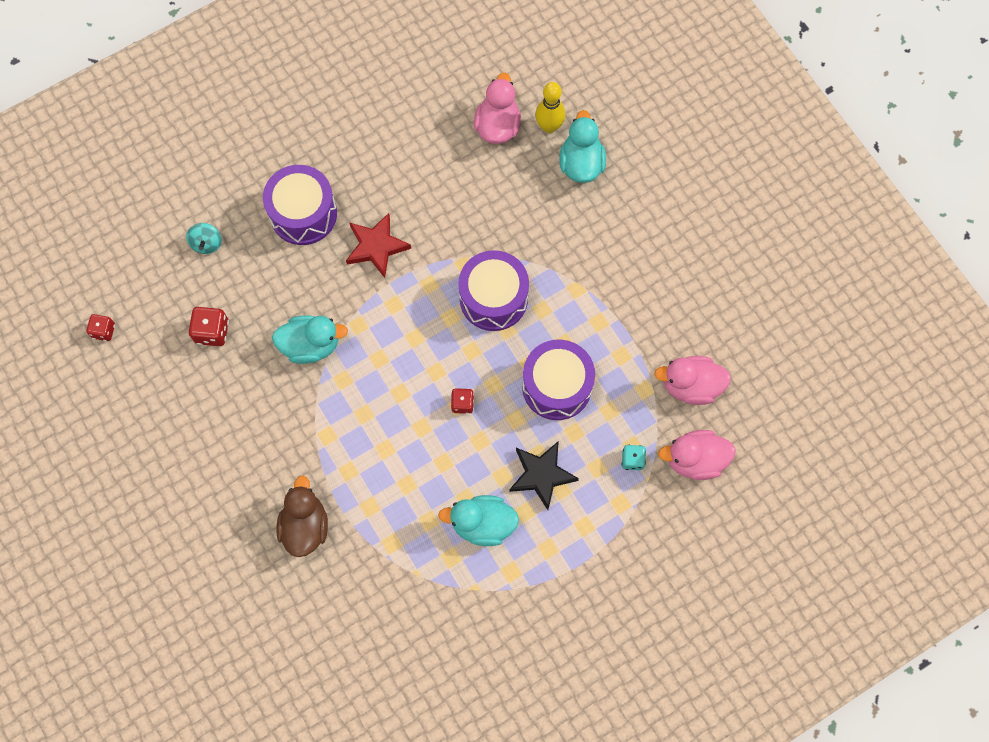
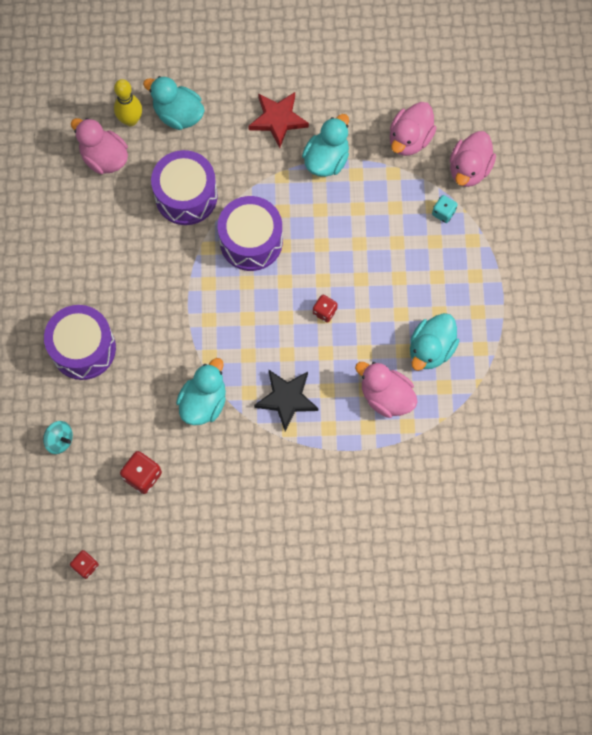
camera: 60 degrees left, 0 degrees up
(305, 526) = (354, 485): brown duck -> none
(376, 246) = (150, 306): red star -> red star (278, 119)
(410, 507) = (386, 396): none -> pink duck
(541, 475) = (417, 284): black star -> black star (286, 399)
(556, 386) = (352, 234): purple drum -> purple drum (186, 196)
(619, 320) = (326, 159): none -> turquoise duck

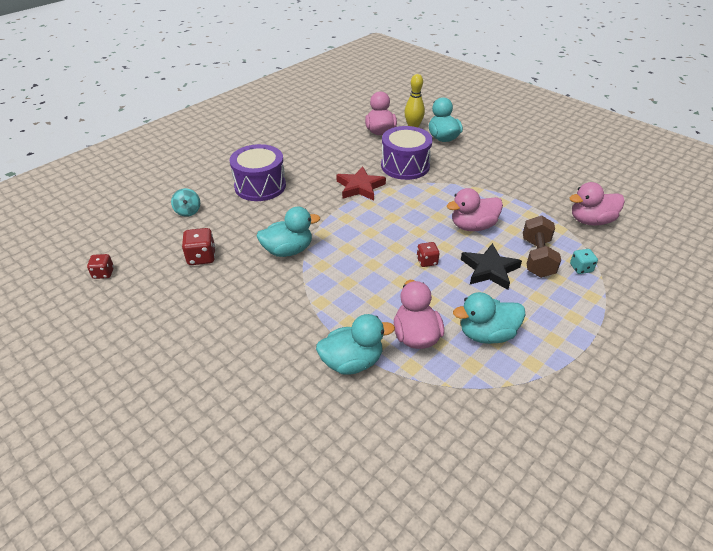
camera: 45 degrees right, 30 degrees down
(251, 241) = (419, 203): purple drum -> none
(278, 119) = (502, 168): red star -> red star (360, 187)
(286, 399) = (341, 286): black star -> black star (489, 270)
(326, 159) = (516, 198): turquoise duck -> turquoise duck (352, 362)
(403, 229) = (537, 258): none -> brown dumbbell
(469, 169) = (627, 259): pink duck -> pink duck (473, 226)

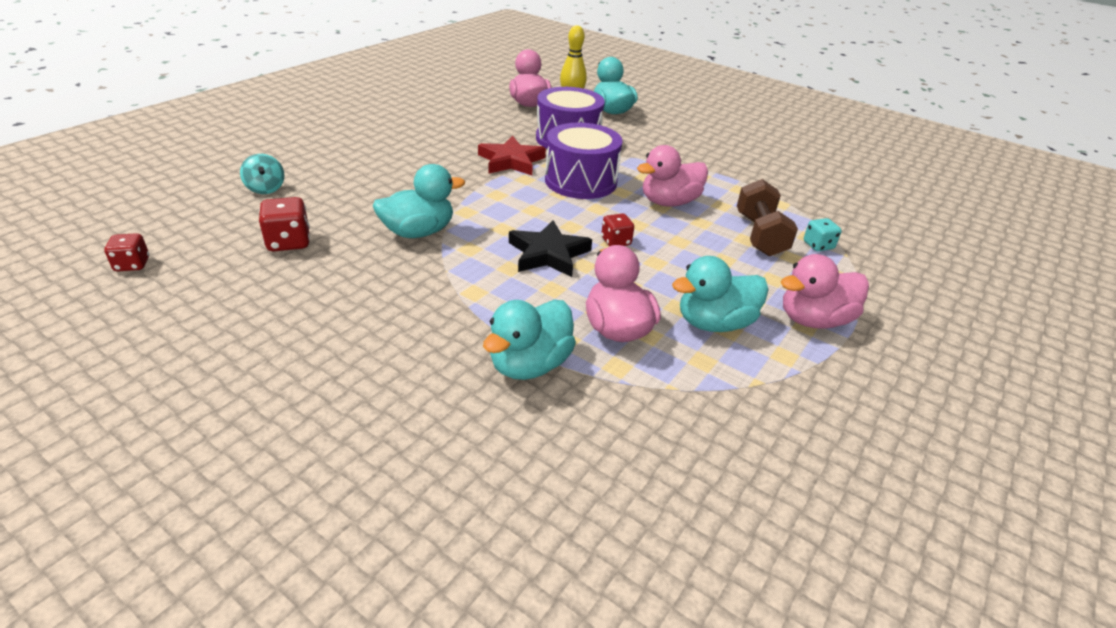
camera: 10 degrees left, 5 degrees down
(260, 186) = (371, 160): purple drum -> purple drum (580, 181)
(352, 362) = (529, 365): turquoise duck -> turquoise duck turned 150 degrees clockwise
(489, 270) = (701, 249): black star -> black star (548, 254)
(591, 221) = (816, 195): pink duck -> pink duck (813, 320)

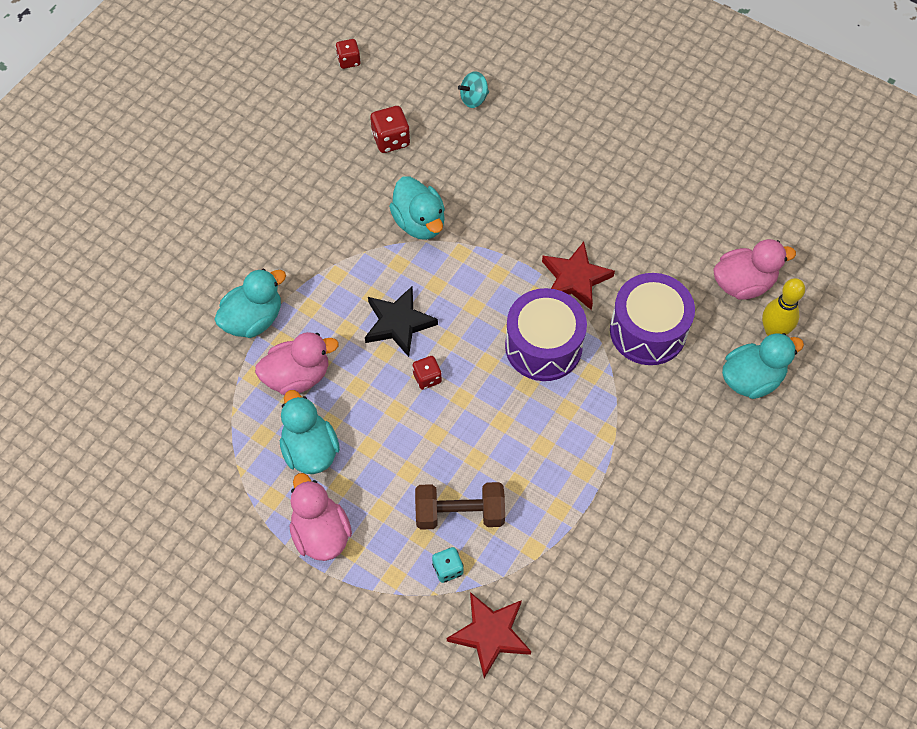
camera: 90 degrees right, 25 degrees up
(529, 365) = (253, 319): turquoise duck -> turquoise duck turned 105 degrees clockwise
(669, 202) = (513, 431): pink duck -> none
(868, 229) = (490, 634): none -> red star

